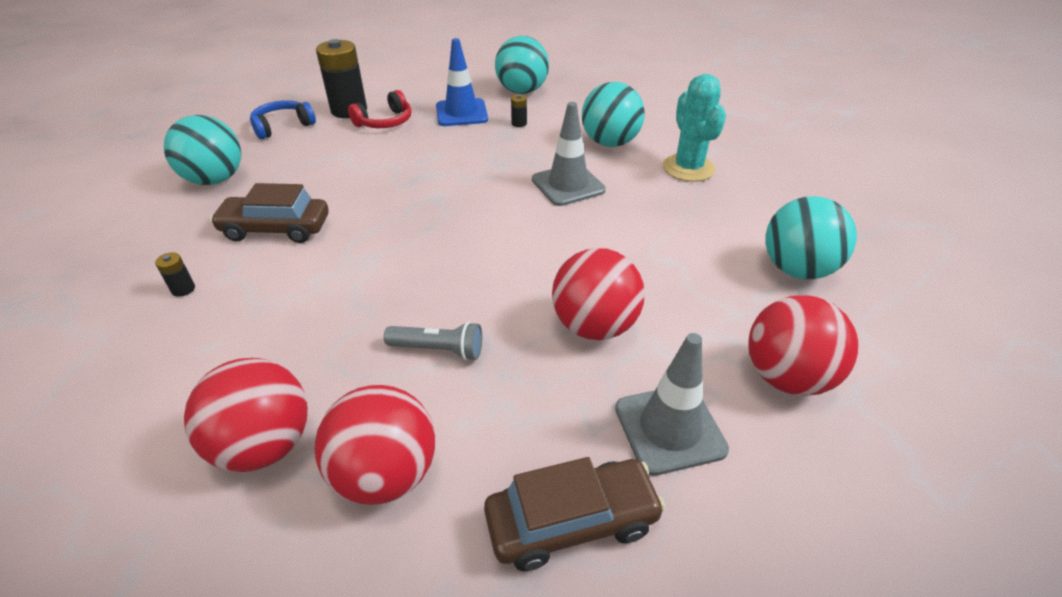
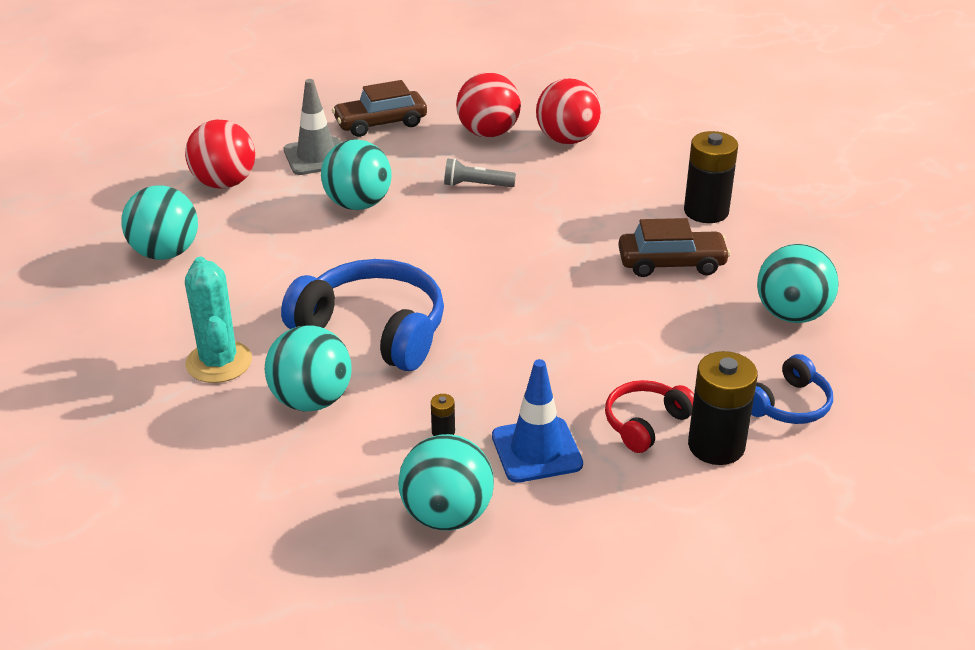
camera: 175 degrees right, 5 degrees down
(183, 289) = (706, 211): black battery -> black battery, size x2.39
(568, 185) = (373, 330): grey traffic cone -> blue headphones
(594, 326) = (358, 204): red ball -> turquoise ball

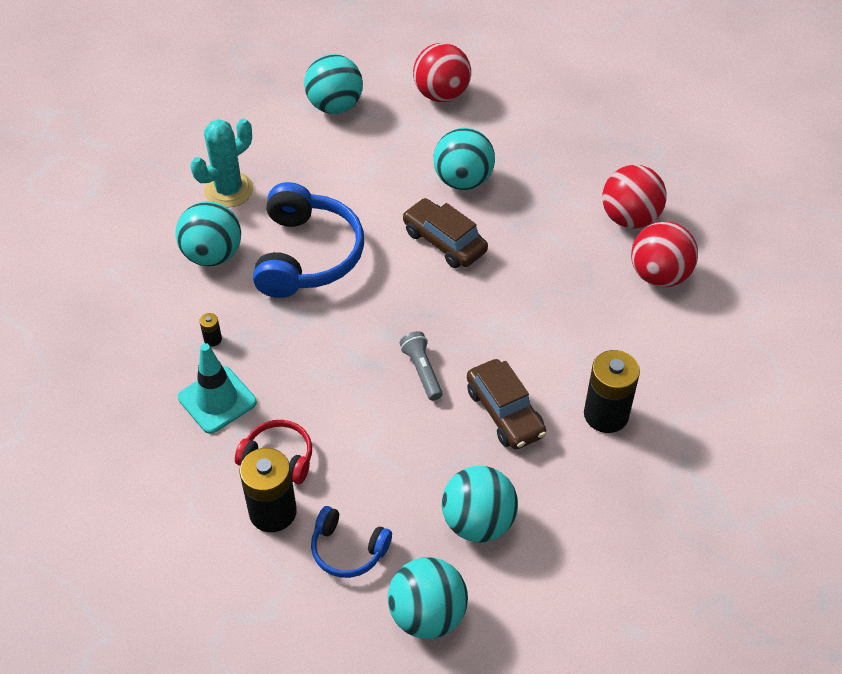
camera: 65 degrees right, 15 degrees up
(316, 157) = (514, 128): grey traffic cone -> none
(381, 123) = (593, 144): brown car -> brown car (444, 241)
(447, 515) = (130, 373): turquoise ball -> turquoise ball (427, 614)
(476, 185) = (540, 241): grey flashlight -> grey flashlight (422, 371)
(536, 450) = (217, 400): blue traffic cone -> turquoise traffic cone

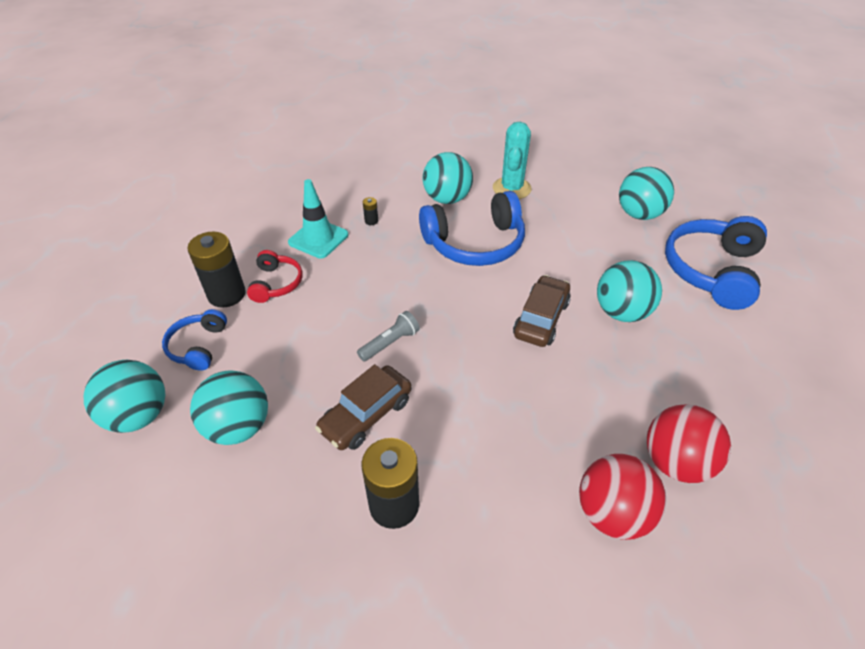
camera: 70 degrees right, 5 degrees down
(229, 190) = (511, 188): turquoise cactus -> turquoise cactus turned 75 degrees clockwise
(441, 94) = (711, 270): red ball -> blue headphones

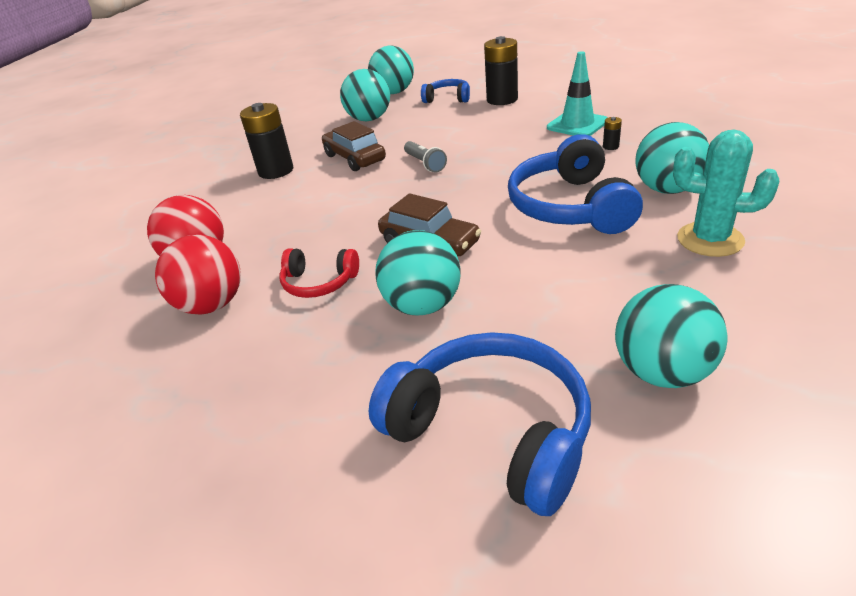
camera: 105 degrees right, 10 degrees down
(276, 283) = (512, 114): red headphones -> red headphones (319, 283)

